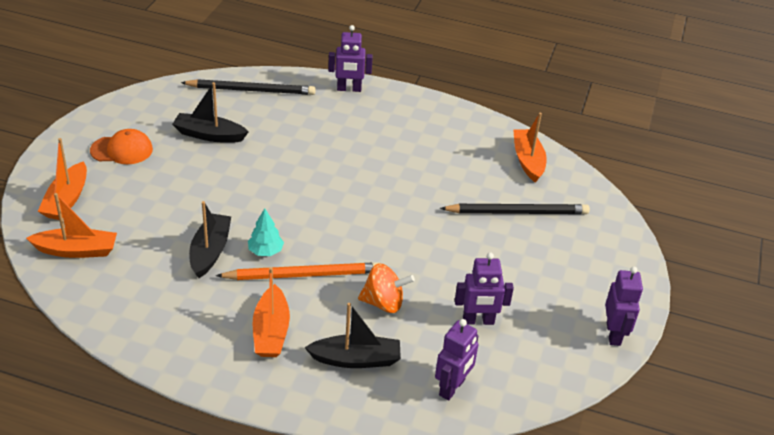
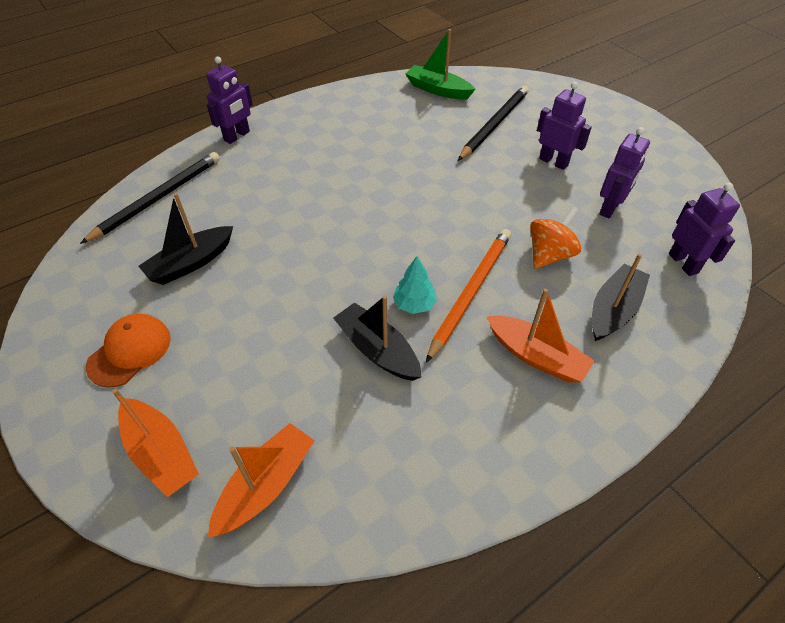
camera: 50 degrees left, 10 degrees up
(528, 161) = (438, 90): orange boat -> green boat
(613, 334) = (667, 146): purple robot -> purple robot (553, 162)

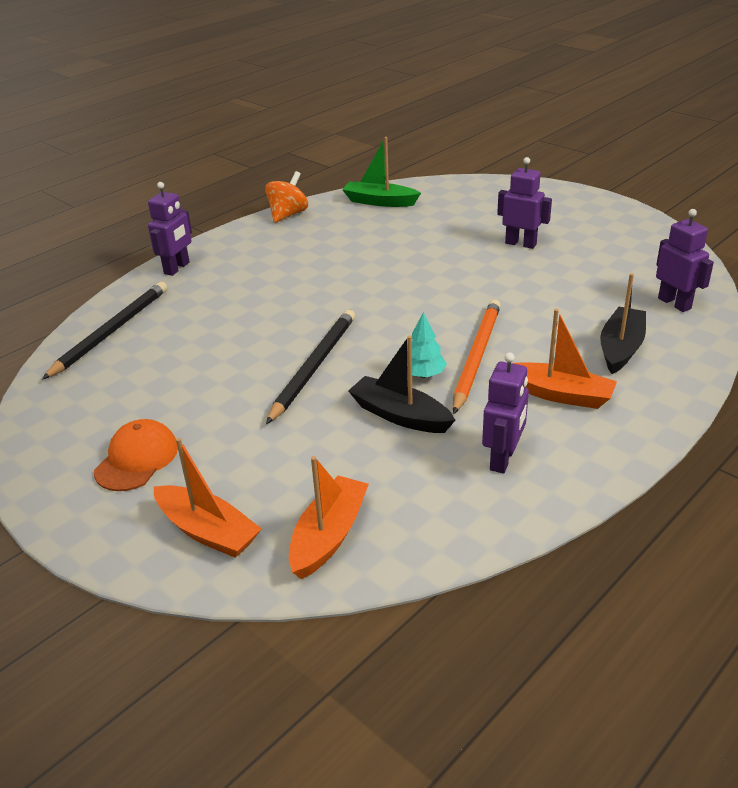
camera: 10 degrees left, 15 degrees down
(191, 263) = (172, 379): black boat -> none
(494, 125) = (449, 222): black pencil -> black pencil (313, 367)
(549, 255) = (544, 316): orange spinning top -> orange spinning top (288, 215)
(610, 208) = (589, 272): purple robot -> purple robot (503, 459)

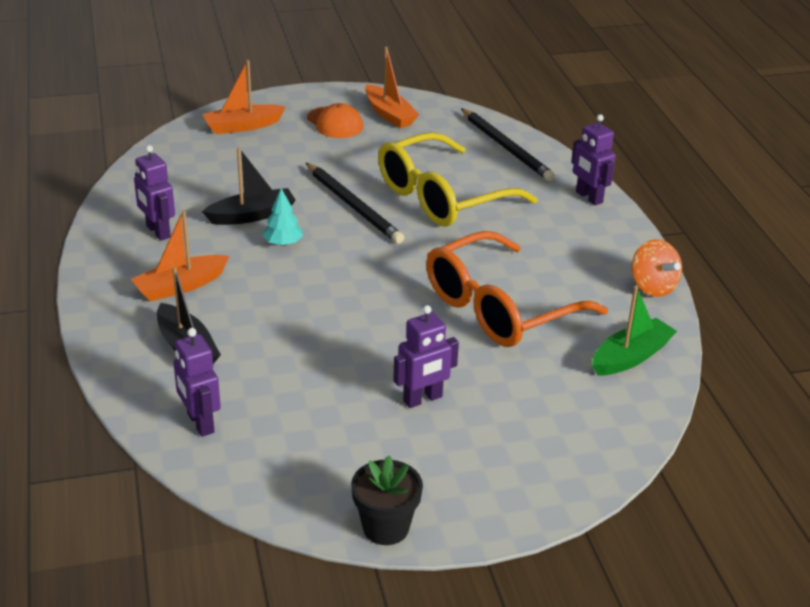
camera: 120 degrees right, 0 degrees up
(247, 329) = (441, 197): none -> yellow glasses
(329, 536) = (187, 155): orange boat -> orange boat (389, 114)
(385, 253) = (499, 308): none -> orange glasses
(476, 357) = (272, 275): orange pencil -> none
(636, 217) = (385, 527): none -> black flower pot
(674, 303) = (200, 423): purple robot -> purple robot turned 60 degrees clockwise

